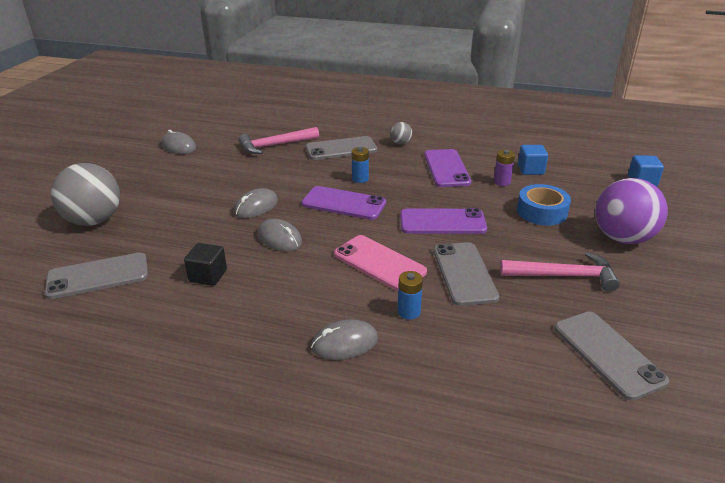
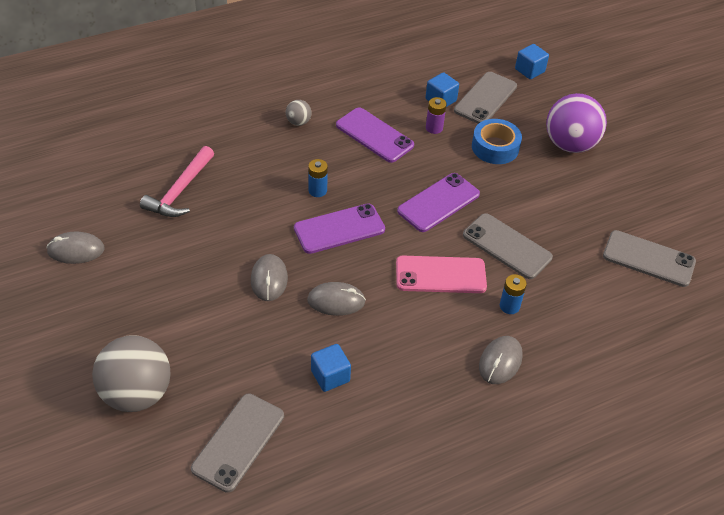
camera: 45 degrees left, 15 degrees up
(208, 276) = (330, 376): black cube -> blue cube
(341, 149) = (252, 160): grey phone -> grey phone (485, 98)
(563, 276) = (568, 207): pink hammer -> none

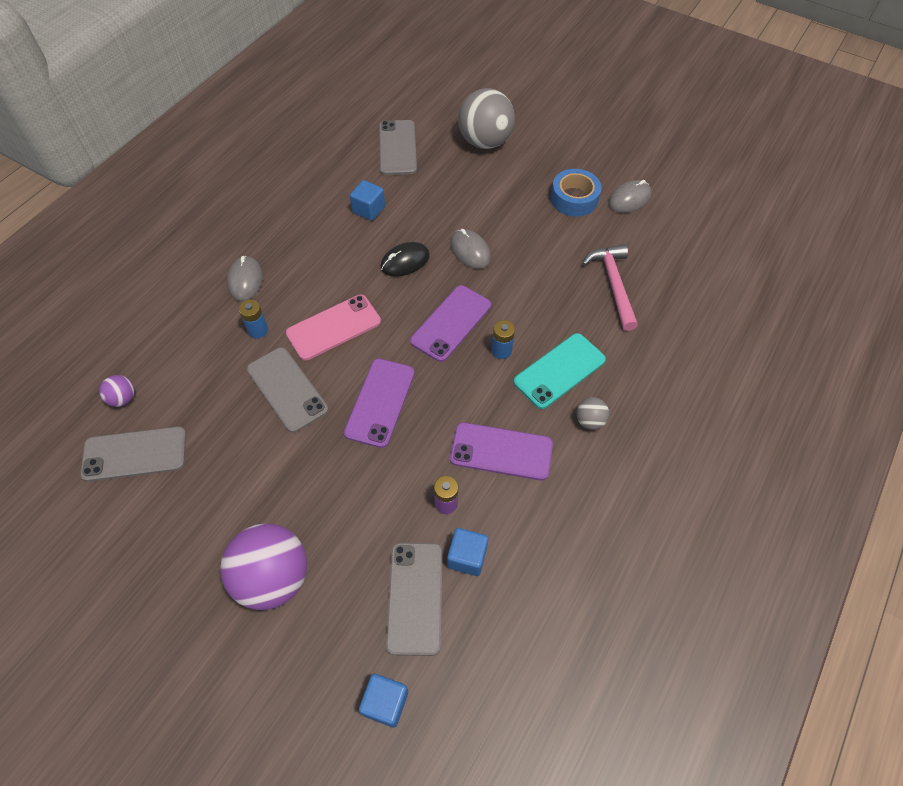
camera: 150 degrees right, 10 degrees up
(287, 157) = (559, 371): none -> turquoise phone
(336, 301) = (405, 261): grey mouse -> black mouse
(495, 147) = (361, 516): blue tape -> blue tape (574, 199)
(506, 246) = (287, 389): grey phone -> grey phone turned 45 degrees clockwise
(650, 306) = (123, 398): none -> purple ball

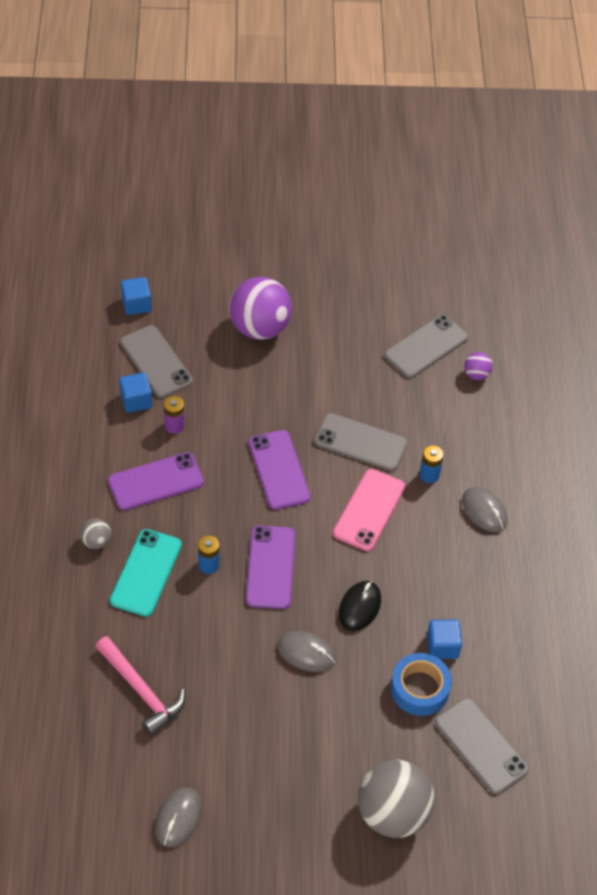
camera: 145 degrees right, 5 degrees down
(574, 199) = (240, 783): blue tape -> blue tape (419, 689)

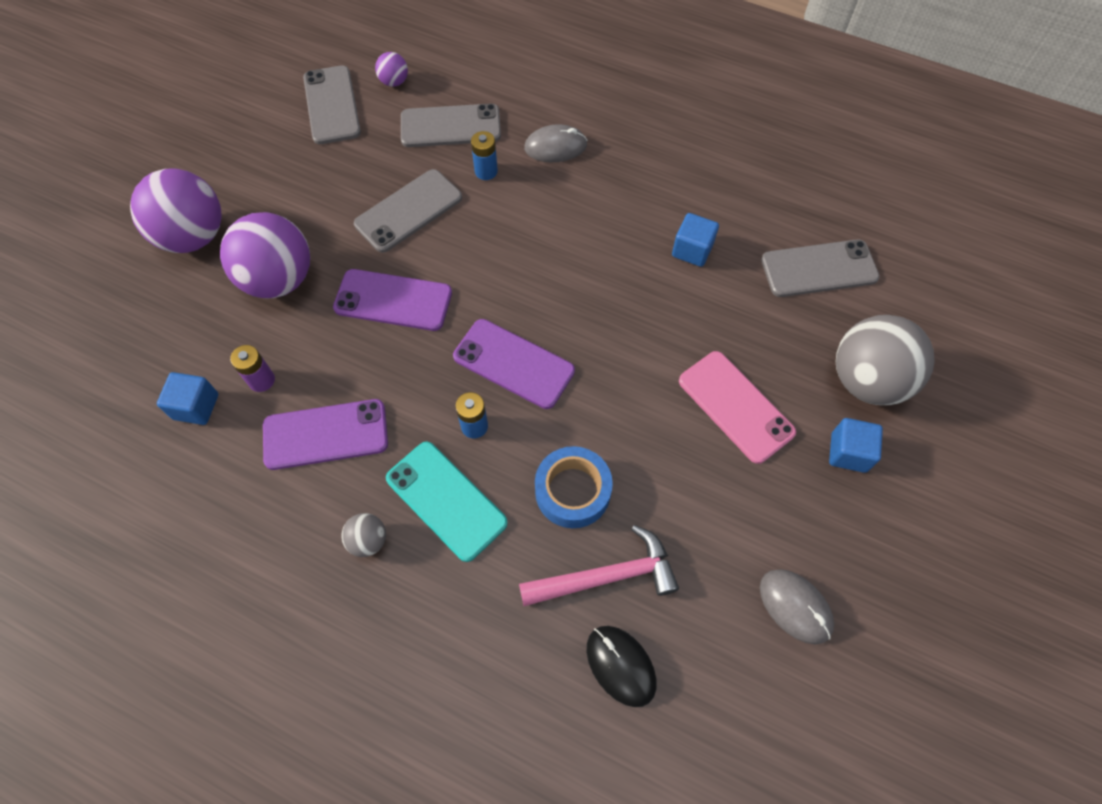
camera: 60 degrees left, 10 degrees up
(136, 304) = (58, 346): blue cube -> blue cube (848, 452)
(156, 362) = (157, 360): grey phone -> grey phone (450, 126)
(156, 481) = (325, 434): purple phone -> purple phone turned 75 degrees clockwise
(255, 395) = (279, 279): none -> purple ball
(306, 653) = (640, 376): grey mouse -> none
(359, 607) = (609, 301): black mouse -> black mouse (621, 665)
(369, 510) = (496, 240): pink phone -> pink phone (736, 406)
(419, 689) = (732, 291): blue tape -> blue tape (572, 491)

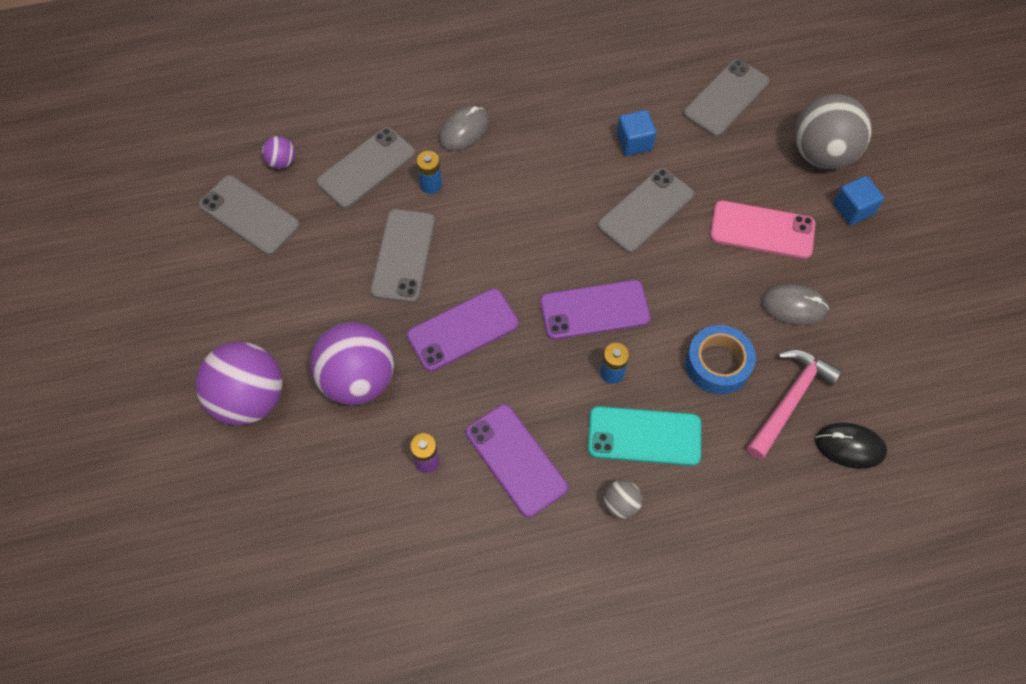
camera: 40 degrees left, 0 degrees up
(196, 406) = (398, 518): blue cube -> none
(325, 434) = (515, 460): purple phone -> purple phone turned 75 degrees counterclockwise
(643, 313) = (645, 210): none -> grey phone
(795, 606) = (909, 328): grey mouse -> grey mouse (793, 306)

